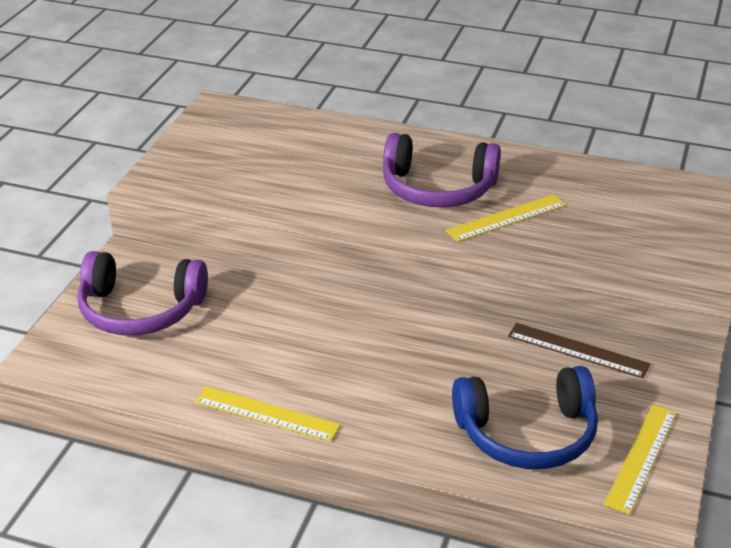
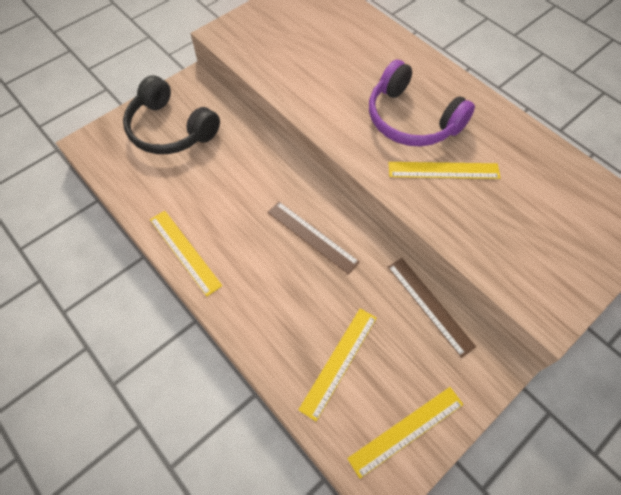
camera: 30 degrees right, 25 degrees up
(140, 310) = (170, 129): purple headphones -> black headphones
(404, 343) = (312, 236): none -> brown ruler
(527, 434) = (339, 362): blue headphones -> yellow ruler

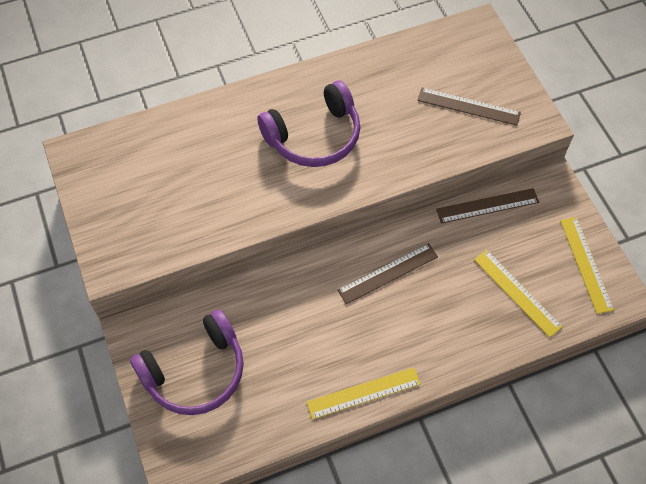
camera: 70 degrees left, 0 degrees up
(170, 129) = (195, 372): black headphones -> purple headphones
(443, 170) = (382, 135): yellow ruler -> none
(526, 237) = (468, 106): none -> brown ruler

